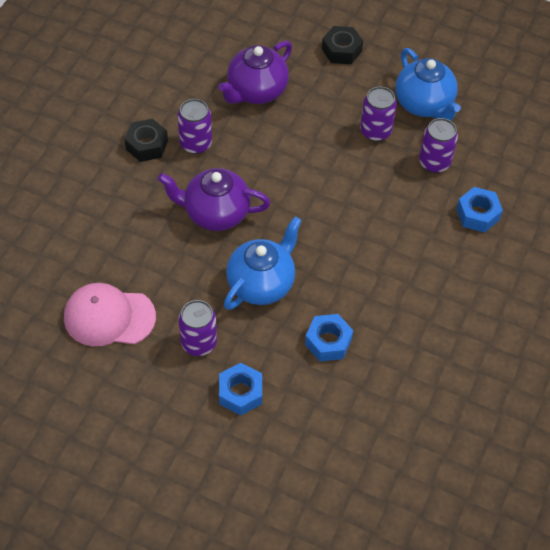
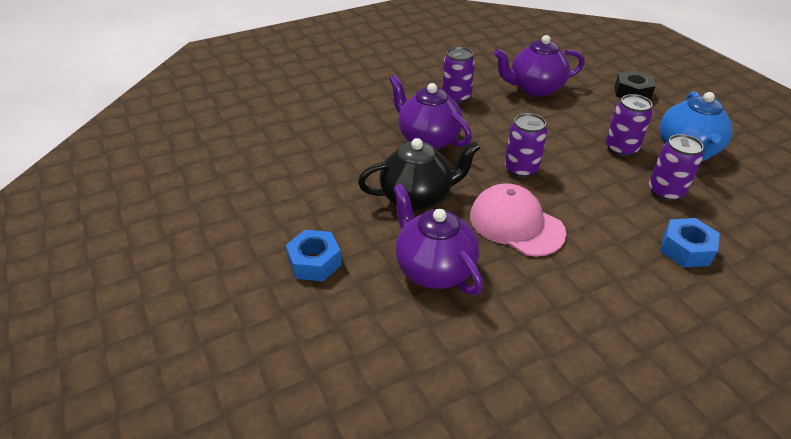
camera: 40 degrees right, 15 degrees down
(109, 317) = (278, 160): pink cap -> pink cap (516, 224)
(147, 145) = (419, 84): black nut -> none
(198, 343) = (322, 209): purple can -> purple can (521, 169)
(261, 283) = (417, 197): blue teapot -> black teapot
(328, 342) = (433, 269): blue nut -> purple teapot

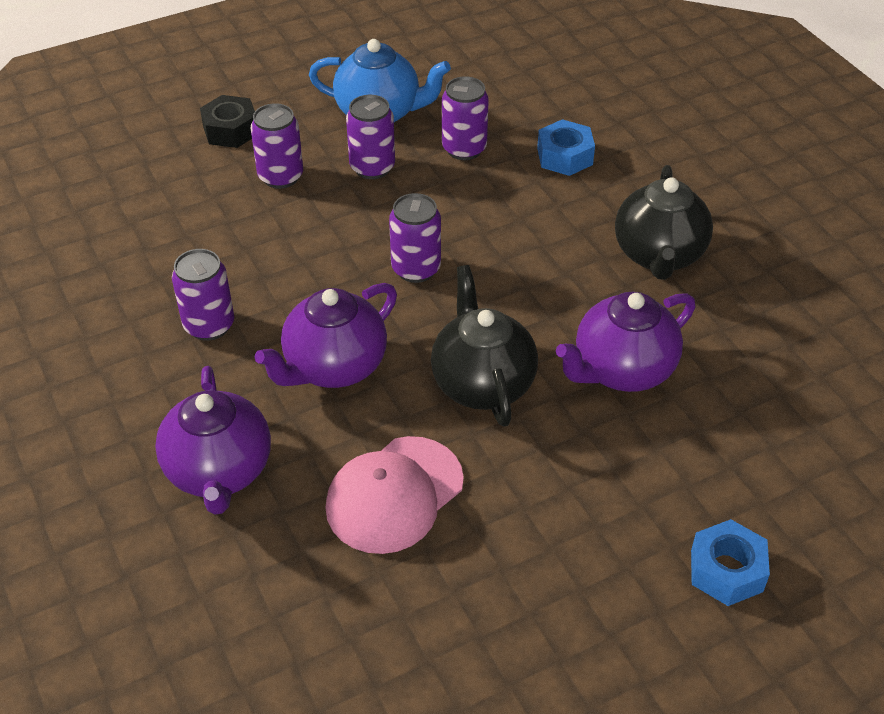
camera: 90 degrees left, 5 degrees up
(314, 262) = (625, 496): blue nut -> blue nut (726, 571)
(516, 224) = (532, 286): pink cap -> pink cap (394, 495)
(534, 89) = (199, 229): purple teapot -> purple teapot (219, 472)
(573, 303) = (659, 255): none -> black teapot
(594, 113) = (280, 176): none -> purple can

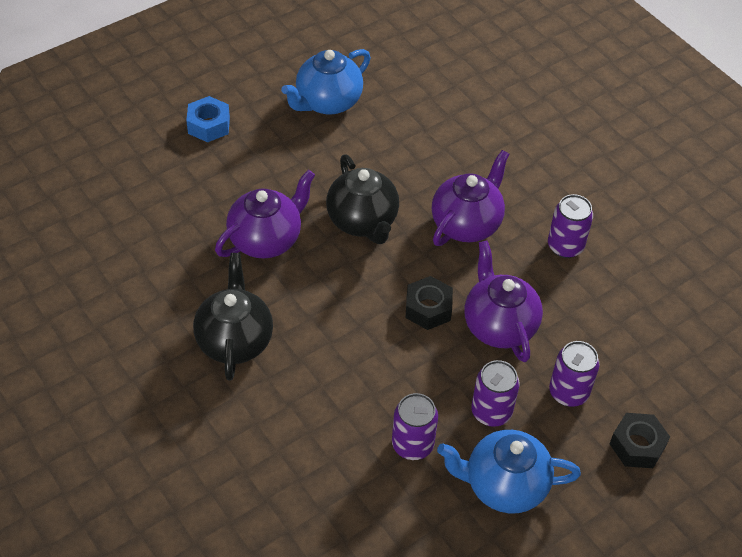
camera: 170 degrees right, 5 degrees up
(219, 472) = (515, 152): purple teapot -> purple teapot (498, 325)
(394, 495) = (405, 148): pink cap -> none
(416, 269) = (428, 308): purple can -> black nut
(515, 599) = (327, 102): none -> blue teapot
(565, 156) = (317, 445): blue nut -> none

